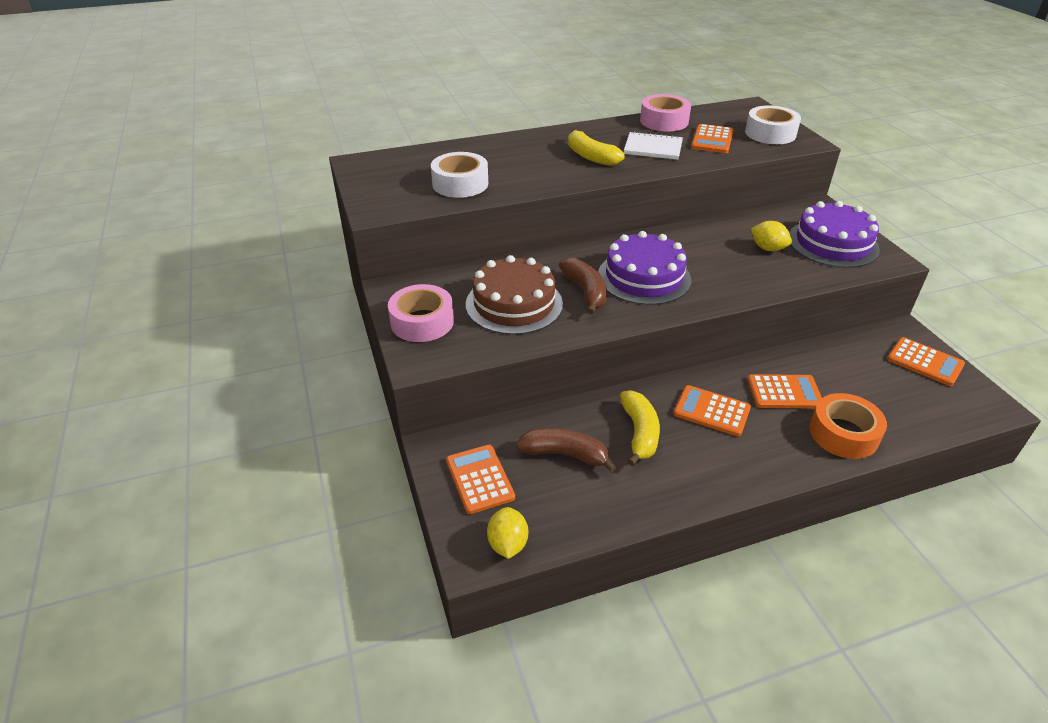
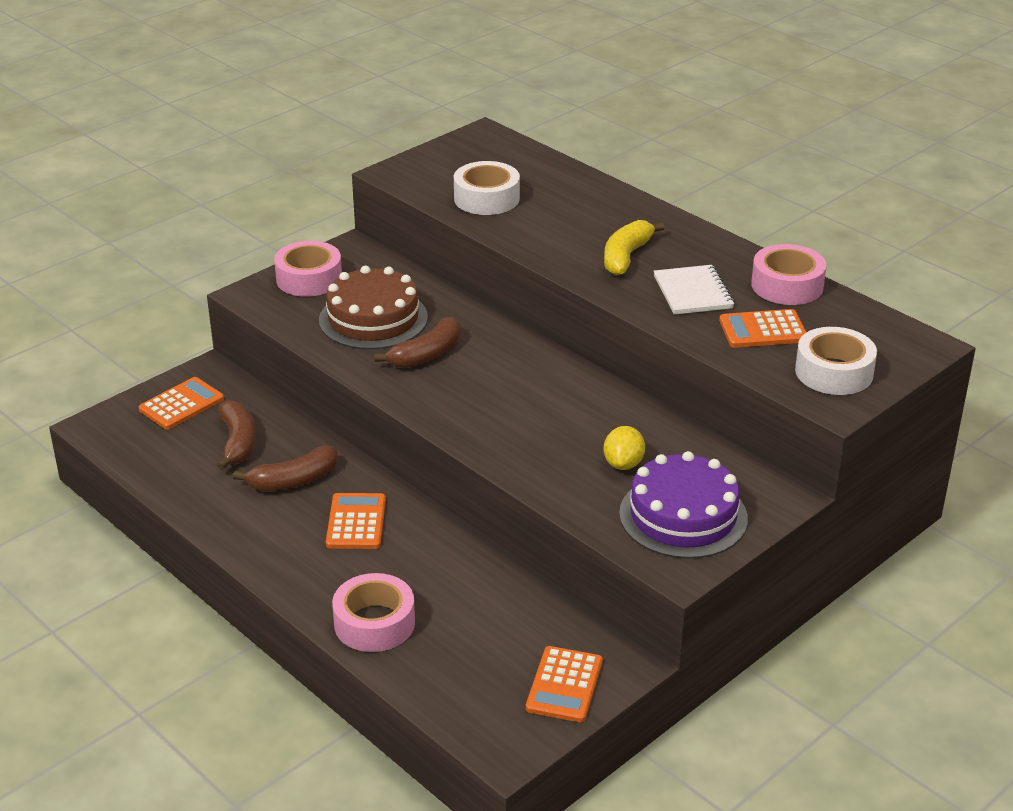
camera: 65 degrees right, 5 degrees down
(507, 544) = (115, 439): yellow lemon -> none
(639, 433) = (294, 480): yellow banana -> brown banana
(644, 277) = (484, 385): purple cake -> none
(784, 392) = (422, 570): orange calculator -> none
(843, 434) = (374, 623): orange tape -> pink tape

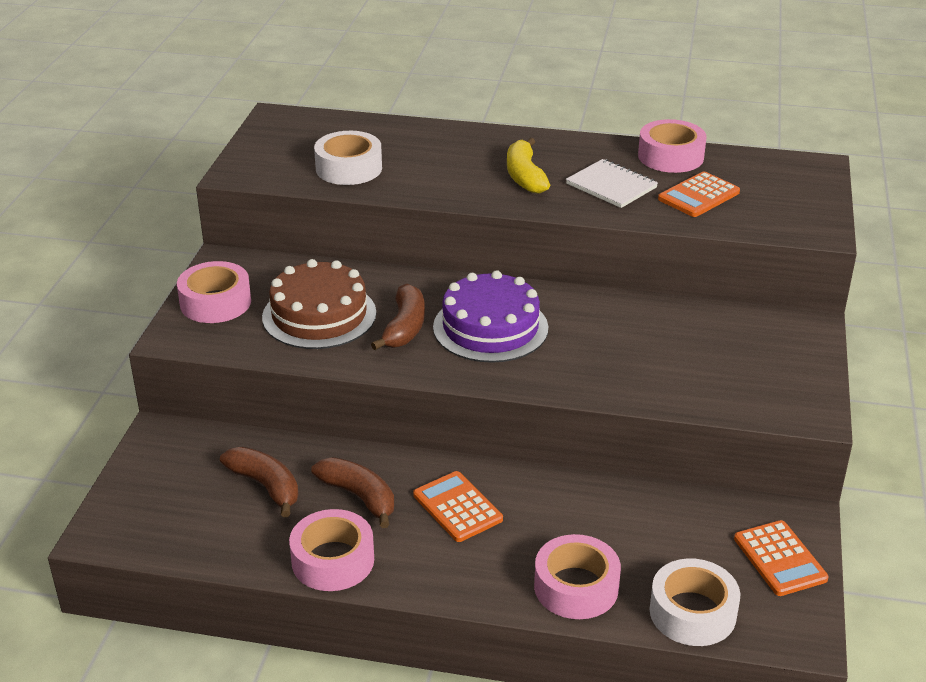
camera: 35 degrees left, 0 degrees up
(181, 404) = (168, 475): orange calculator -> none
(224, 517) = (333, 560): none -> pink tape
(294, 480) = (359, 497): brown banana -> brown banana turned 75 degrees counterclockwise
(623, 464) = (671, 350): yellow lemon -> none
(683, 516) = (763, 371): purple cake -> purple cake (490, 327)
(834, 372) = (787, 208): white tape -> white tape (692, 612)

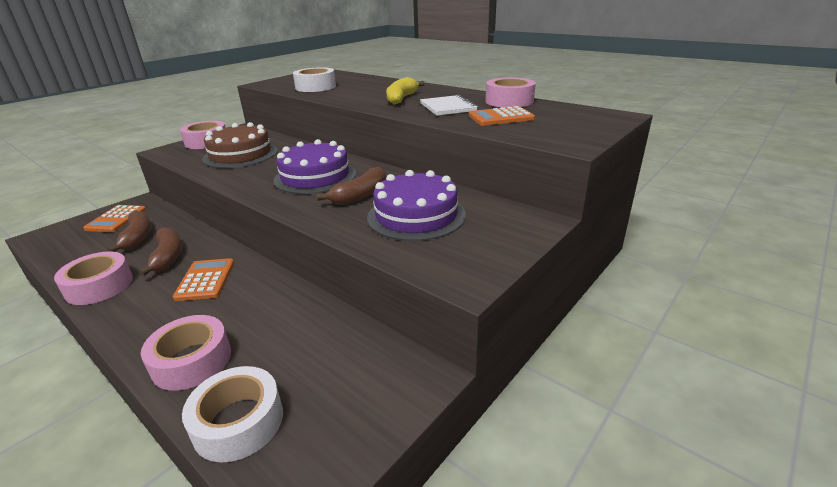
camera: 30 degrees right, 5 degrees down
(404, 327) = (271, 167): brown banana -> brown banana (360, 195)
(684, 353) = (416, 215): none -> purple cake
(779, 559) = (365, 405): orange calculator -> orange calculator (116, 219)

